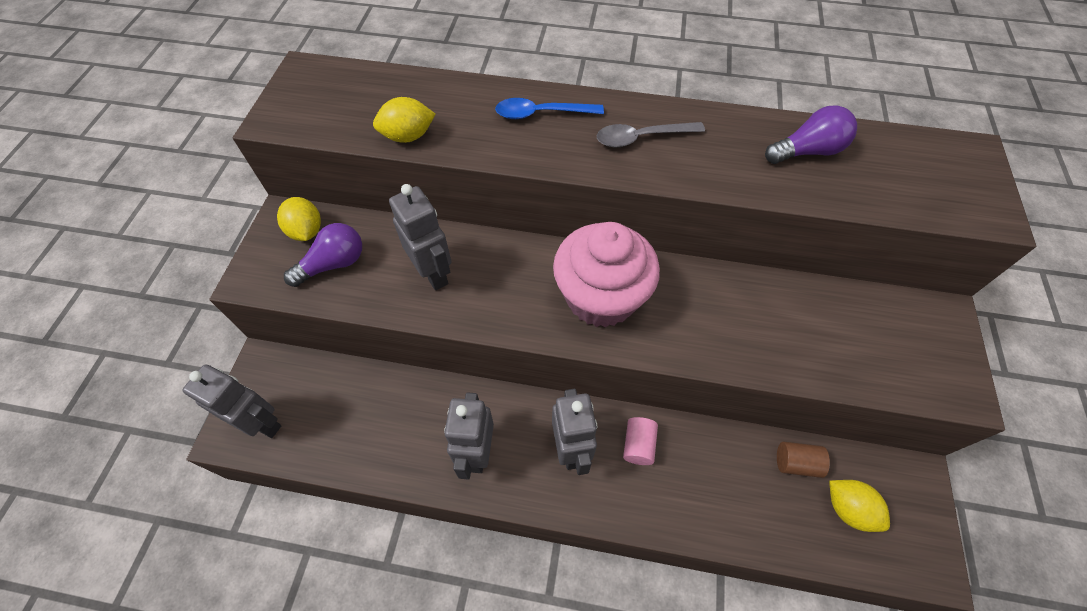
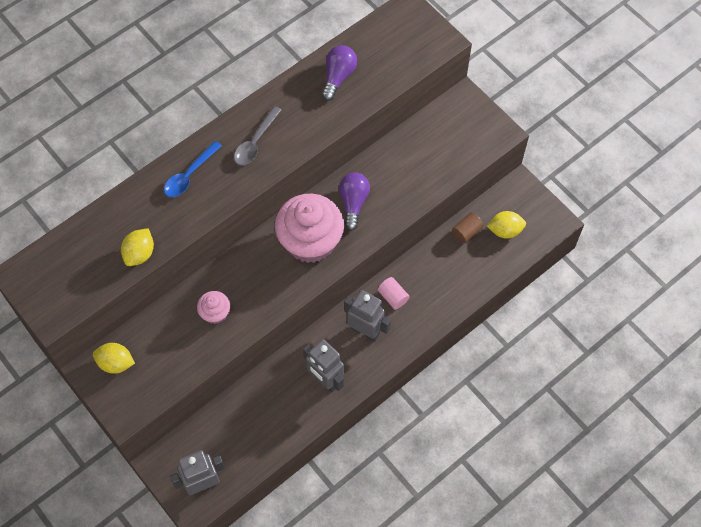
camera: 50 degrees left, 5 degrees up
(333, 264) = (157, 362): purple light bulb -> purple light bulb (353, 203)
(433, 273) = (215, 313): grey robot -> pink cupcake

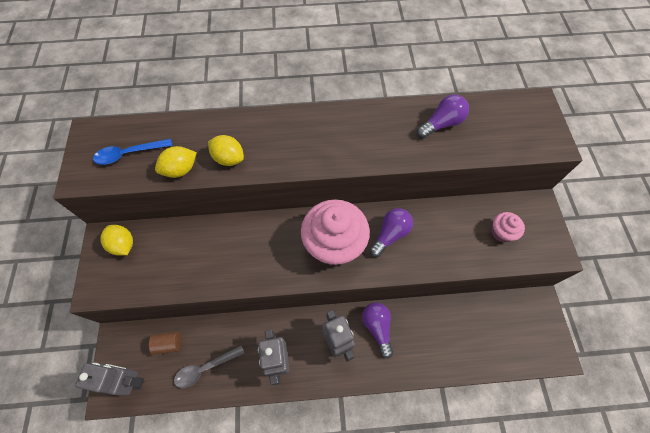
camera: 35 degrees right, 0 degrees up
(189, 175) = (266, 132): blue spoon -> blue spoon (128, 154)
(215, 313) = (221, 254): pink cupcake -> pink cupcake (501, 232)
(255, 142) = (336, 137): grey spoon -> grey spoon (205, 368)
(393, 297) = (377, 328): pink cylinder -> purple light bulb
(466, 232) = (472, 313): brown cylinder -> brown cylinder (168, 344)
(505, 230) = (506, 333): yellow lemon -> yellow lemon (229, 158)

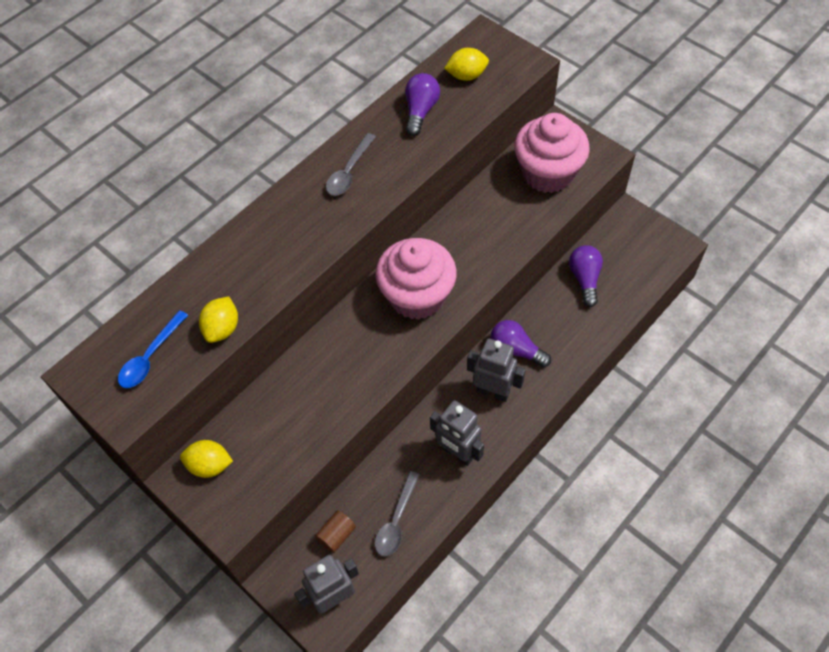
camera: 40 degrees left, 5 degrees down
(229, 158) = (259, 283): yellow lemon -> yellow lemon (466, 76)
(354, 130) = (349, 172): none -> grey spoon
(390, 235) = (458, 248): purple light bulb -> purple light bulb (585, 279)
(501, 232) = (547, 173): pink cupcake -> pink cupcake, size x2.11

